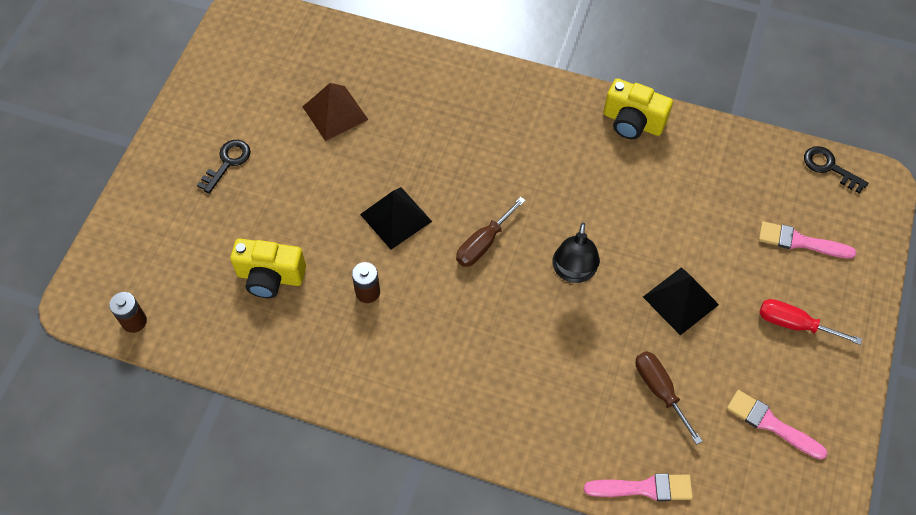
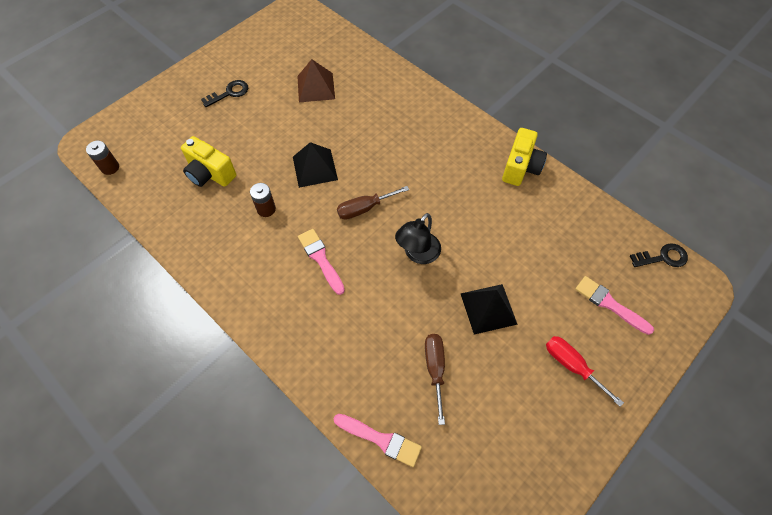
camera: 25 degrees right, 0 degrees up
(632, 122) = (520, 167): yellow camera -> yellow camera turned 120 degrees counterclockwise
(771, 424) = (511, 437): pink brush -> pink brush (320, 259)
(829, 167) = (663, 257): black key -> black key turned 105 degrees clockwise

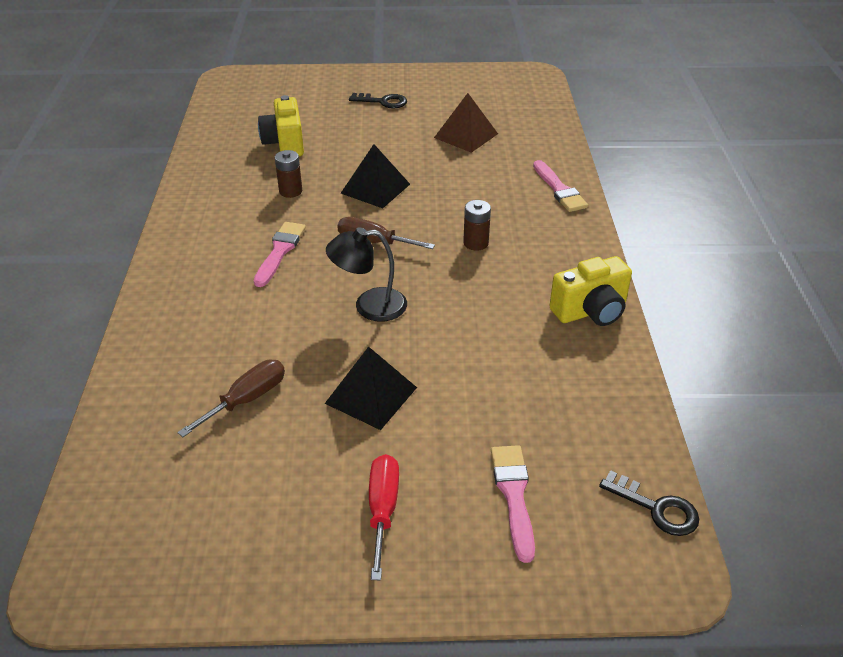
camera: 45 degrees right, 20 degrees down
(110, 167) = (221, 100): brown battery -> brown battery (475, 243)
(381, 439) = (122, 410): pink brush -> pink brush (559, 189)

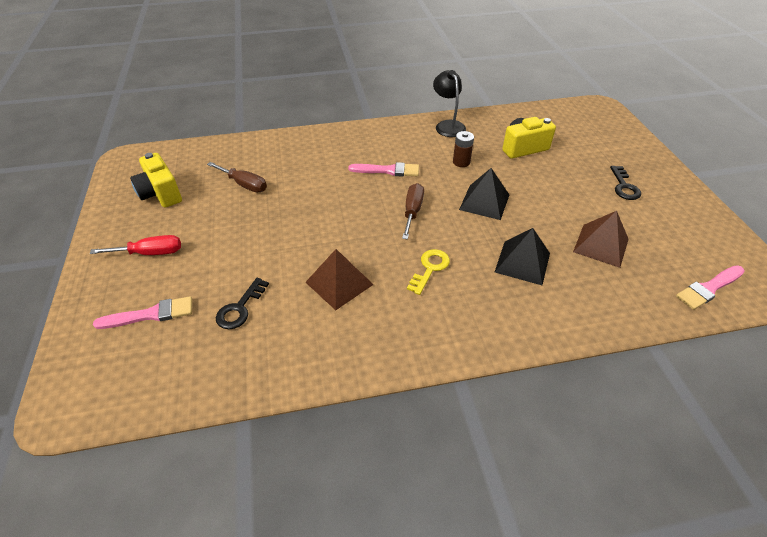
camera: 80 degrees right, 5 degrees up
(369, 306) = (337, 220): black lamp -> black lamp (447, 125)
(371, 395) = (247, 234): black pyramid -> black pyramid (522, 262)
(475, 243) = (430, 268): brown battery -> yellow key
(485, 313) = (339, 283): none -> brown pyramid
(559, 189) = (541, 322): pink brush -> pink brush (708, 288)
(590, 311) = (352, 354): yellow camera -> yellow camera (161, 194)
(656, 508) = (123, 402): black key -> black key (240, 308)

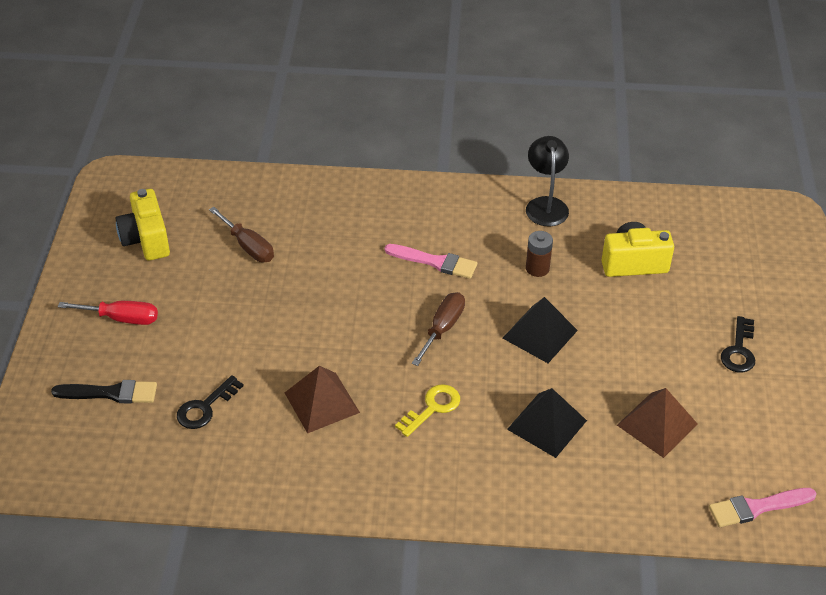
camera: 15 degrees right, 0 degrees up
(151, 314) = (111, 393): pink brush -> black brush

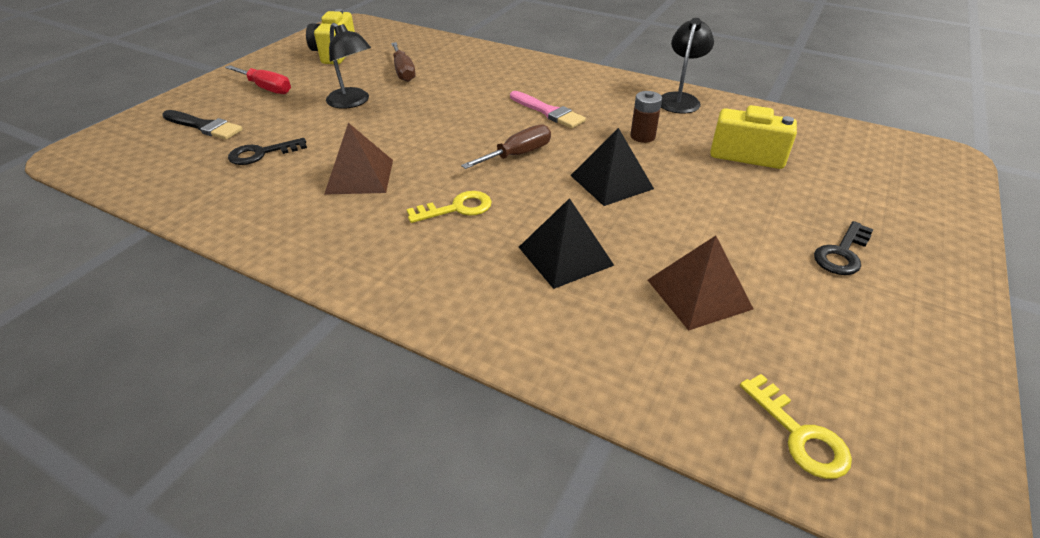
camera: 25 degrees right, 5 degrees down
(233, 309) = (353, 102): none -> black lamp
(757, 507) = (799, 434): pink brush -> yellow key

